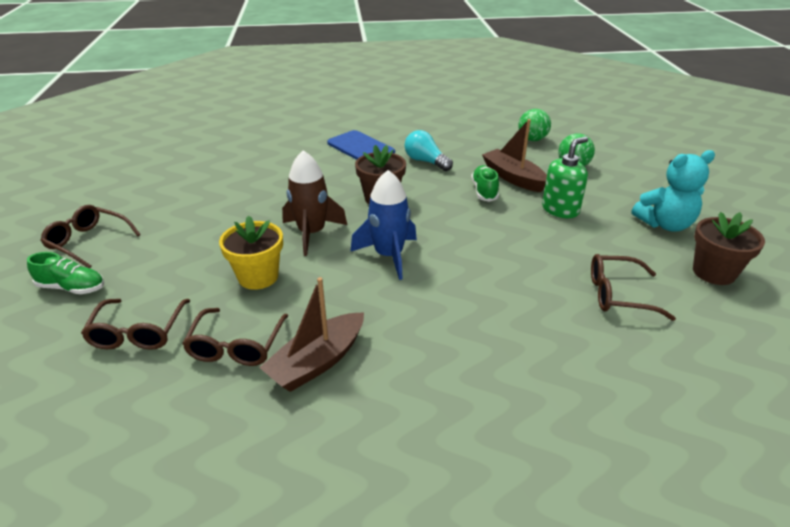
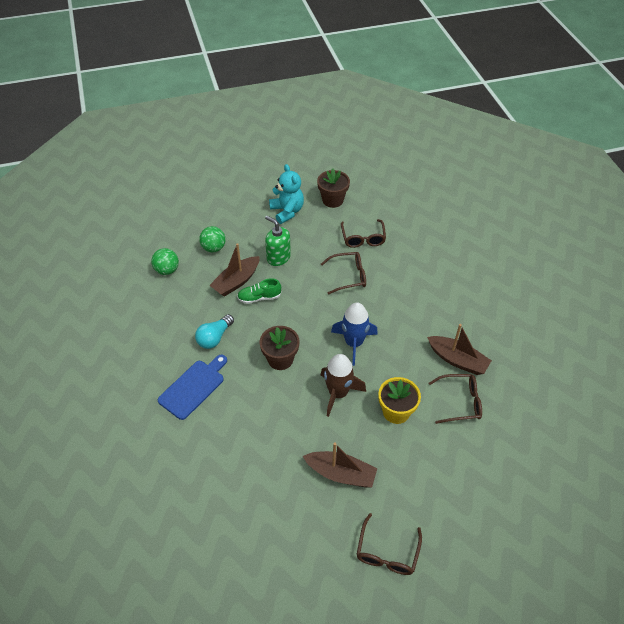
camera: 100 degrees left, 15 degrees up
(72, 288) = (442, 529): green shoe -> none
(138, 332) = (468, 460): brown glasses -> brown glasses (348, 276)
(203, 223) = (340, 474): none -> brown boat

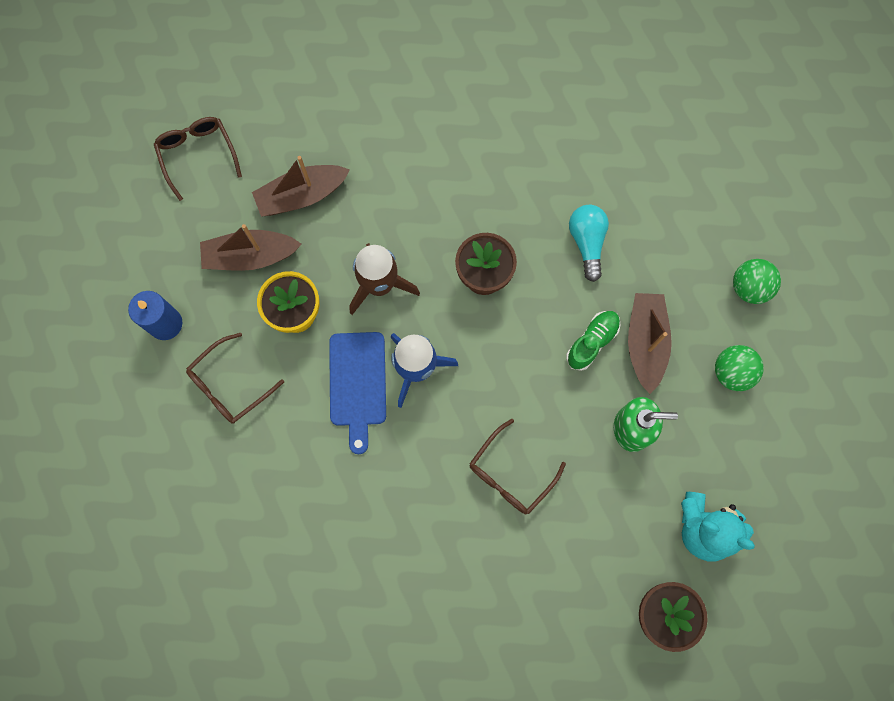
camera: 140 degrees right, 25 degrees up
(193, 387) = (545, 166): blue cutting board -> blue cutting board (357, 384)
(363, 238) = (549, 566): brown glasses -> none
(457, 360) = (270, 446): brown boat -> brown boat (251, 256)
(477, 460) = (165, 324): none -> blue candle

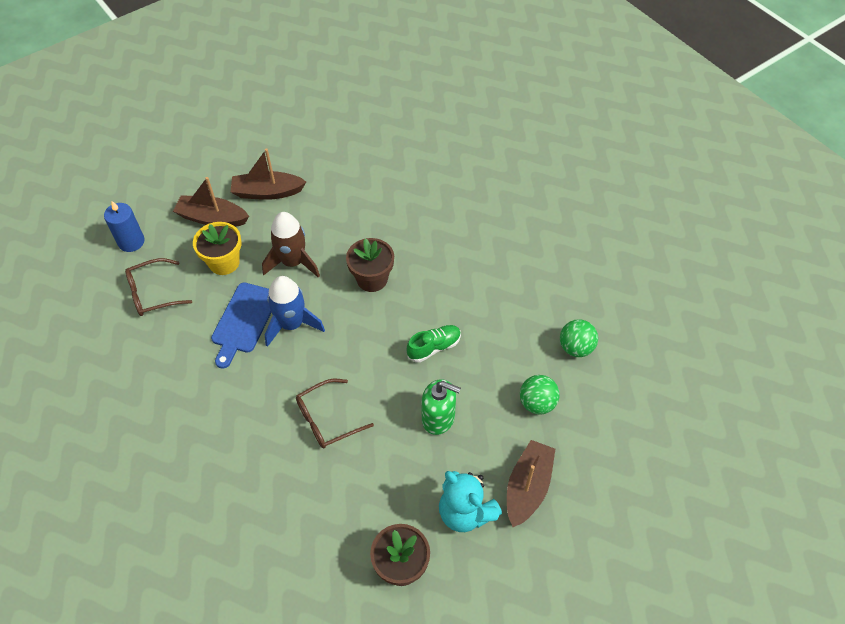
camera: 20 degrees right, 20 degrees down
(197, 155) = (210, 149): brown glasses -> none
(587, 243) = (460, 280): turquoise light bulb -> none
(645, 343) = (475, 361): brown boat -> brown boat (527, 487)

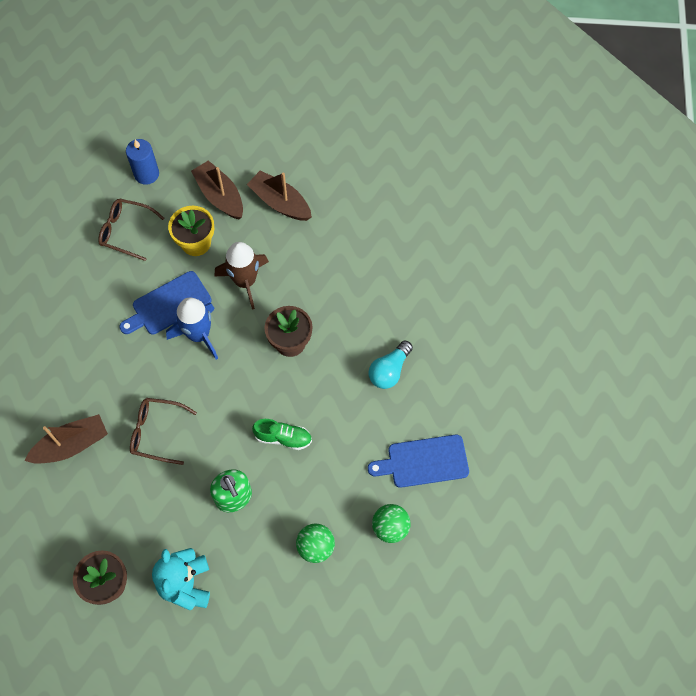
camera: 40 degrees right, 10 degrees up
(466, 246) = (389, 371): none -> turquoise light bulb
(527, 487) = (245, 604): brown boat -> brown boat (71, 445)
(552, 287) = (423, 461): none -> blue cutting board

